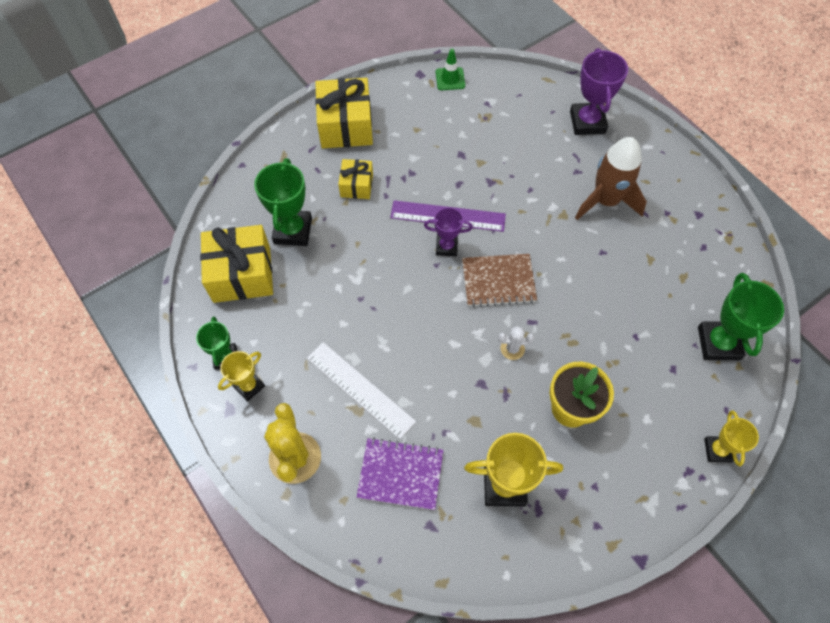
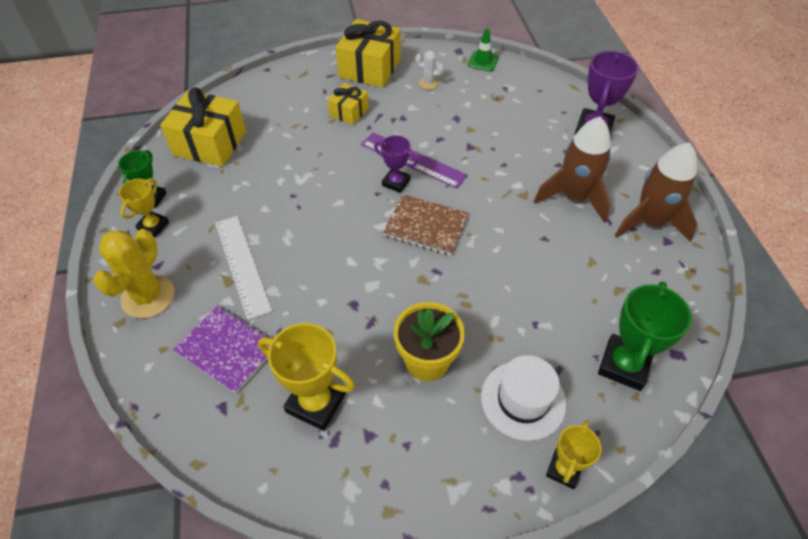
camera: 25 degrees right, 10 degrees down
(249, 386) = (153, 226): yellow trophy -> yellow trophy turned 45 degrees counterclockwise
(293, 231) = (273, 127): green trophy -> none
(512, 349) = (402, 286): white cactus -> white cactus (428, 83)
(660, 407) = (523, 400): none -> white hat
(677, 201) = (649, 222): none -> brown rocket

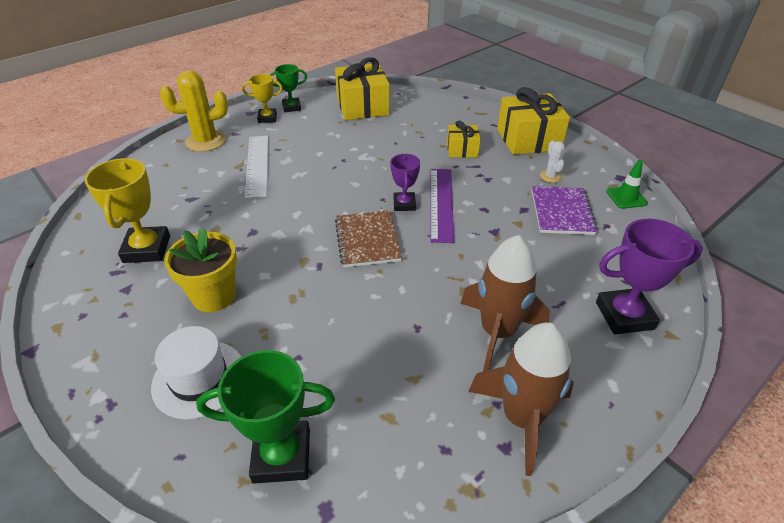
camera: 60 degrees right, 10 degrees down
(227, 349) = (177, 190): purple notebook -> purple notebook (561, 212)
(242, 265) = (257, 165): white ruler -> white ruler turned 45 degrees counterclockwise
(564, 469) = (127, 439): yellow trophy -> none

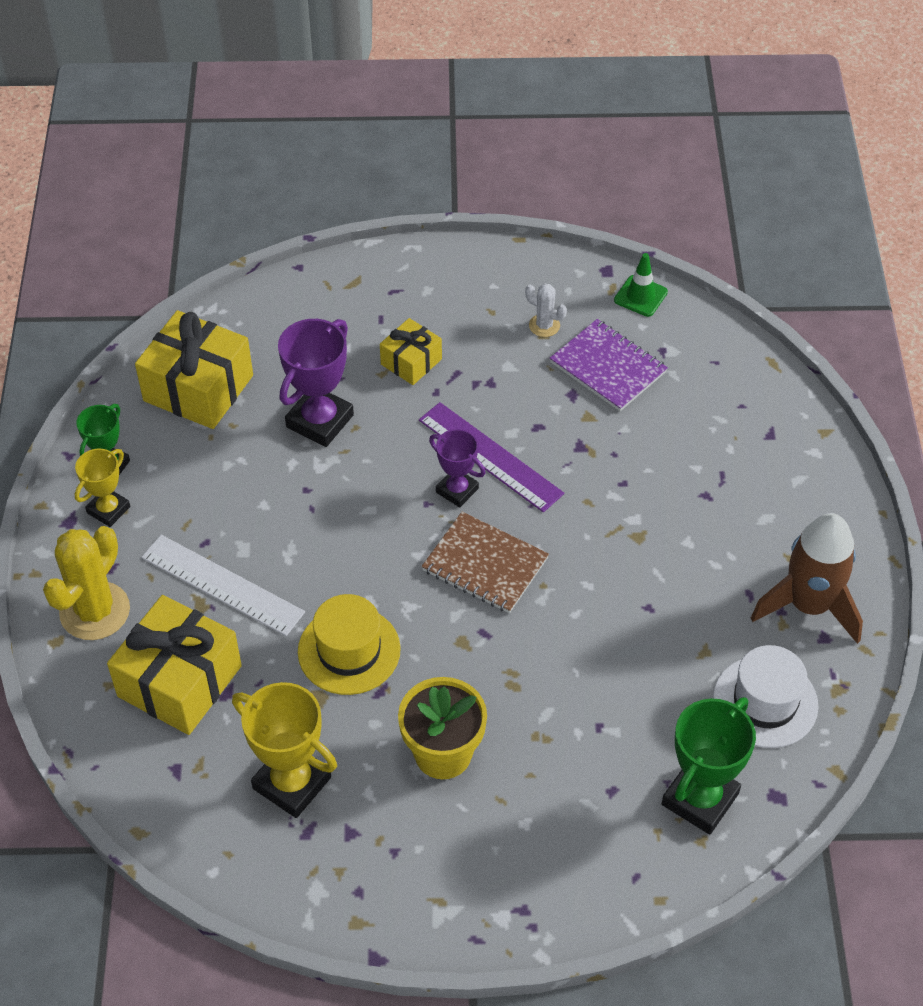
camera: 50 degrees left, 10 degrees up
(199, 378) = (554, 821): white hat -> white hat (765, 702)
(256, 223) = (349, 650): none -> yellow hat
(497, 332) = (710, 551): brown rocket -> none
(528, 139) = (458, 286): yellow gift -> yellow gift (179, 681)
(624, 315) = (777, 443): purple trophy -> purple trophy (320, 421)

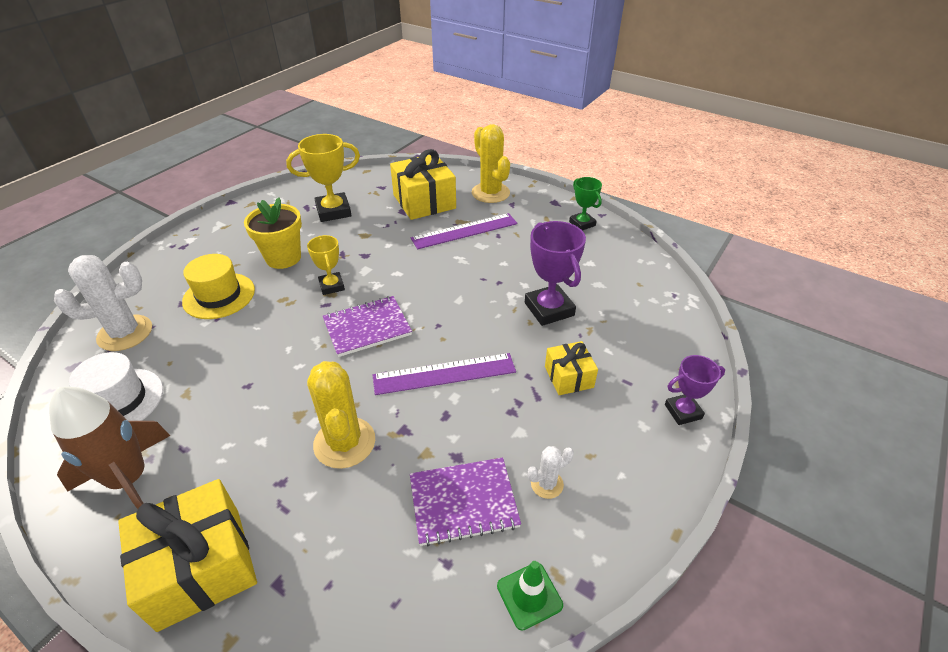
camera: 125 degrees right, 10 degrees down
(108, 510) = (551, 214): yellow trophy -> yellow trophy (331, 286)
(198, 388) = (619, 272): yellow gift -> yellow gift (200, 567)
(222, 585) = (464, 231): white ruler -> purple ruler
(349, 650) = (377, 254): yellow hat -> yellow hat (219, 296)
(457, 490) = (433, 343): purple trophy -> purple trophy (683, 411)
(485, 564) = (367, 327): brown notebook -> purple notebook
(632, 479) = (344, 442): none -> yellow cactus
(700, 799) = (125, 333): green trophy -> white cactus

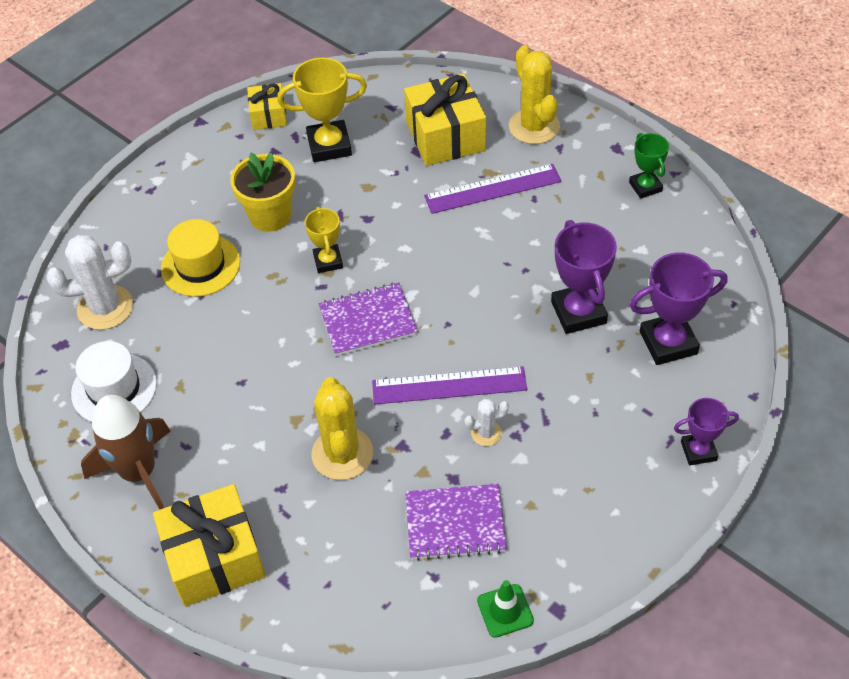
camera: 10 degrees right, 10 degrees up
(547, 484) = (539, 514): white cactus -> white cactus (486, 433)
(569, 377) = (584, 400): yellow gift -> yellow gift (268, 115)
(630, 326) = (668, 343): none -> purple trophy

